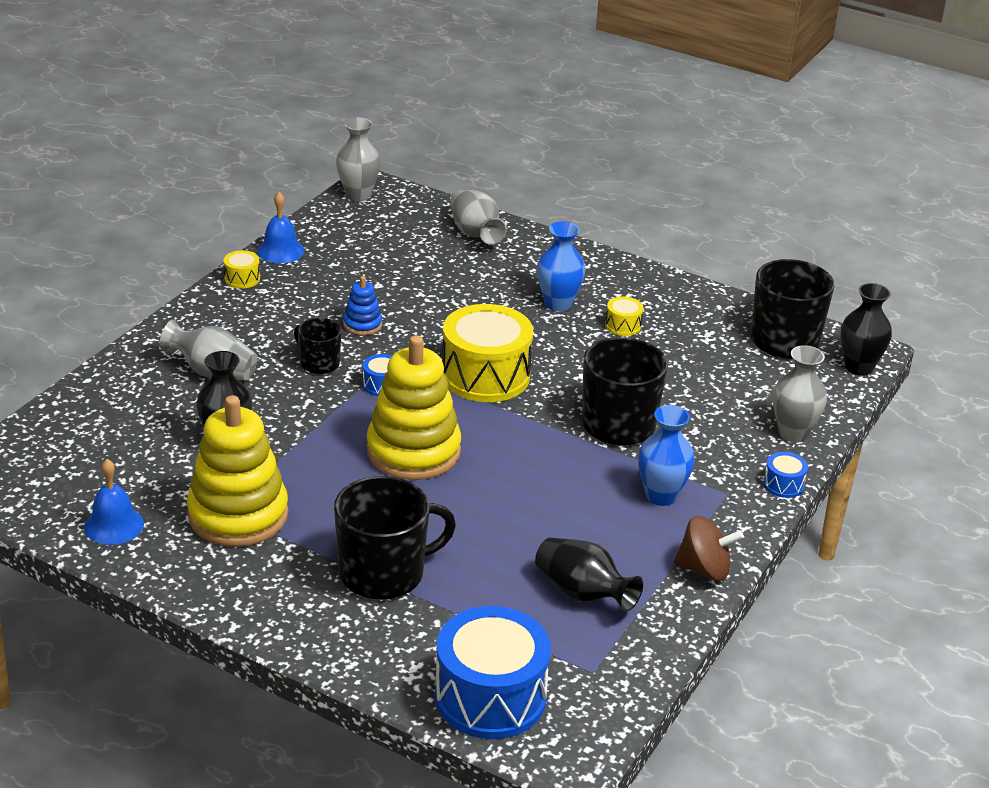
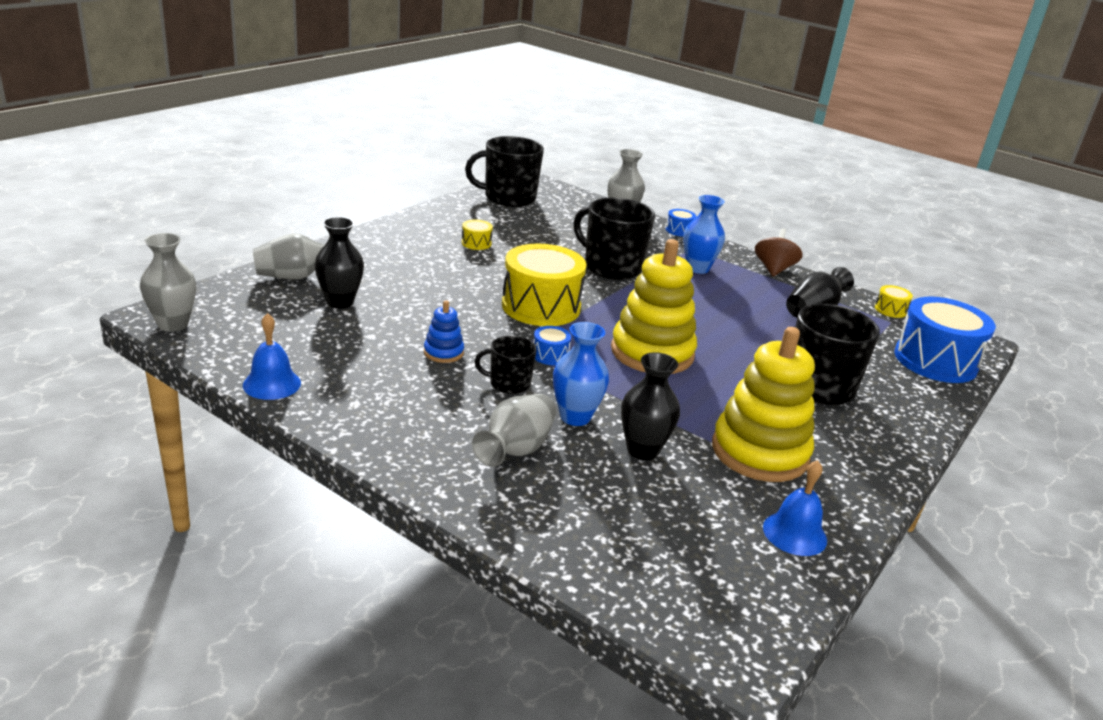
camera: 85 degrees left, 5 degrees down
(242, 279) = (323, 414): yellow drum -> yellow drum (890, 310)
(319, 363) = (508, 383): black mug -> black mug turned 45 degrees clockwise
(558, 304) = (435, 261): blue vase -> blue vase (575, 417)
(858, 367) = (546, 185): black vase -> black vase (340, 302)

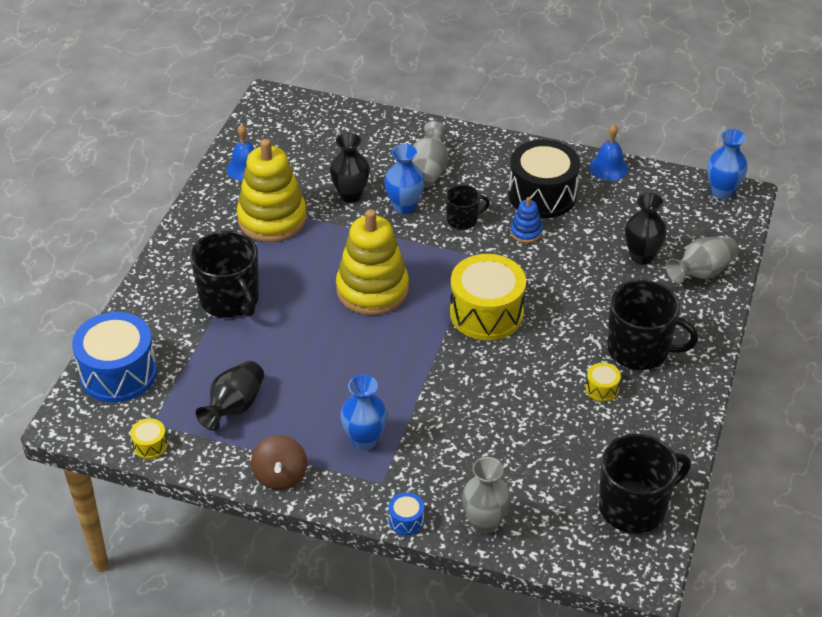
camera: 165 degrees right, 15 degrees up
(173, 324) = (722, 192): grey vase -> blue vase
(388, 380) = (542, 195): none -> black drum
(550, 355) = (449, 258): blue drum -> none
(611, 267) = (452, 403): black mug -> black mug (639, 350)

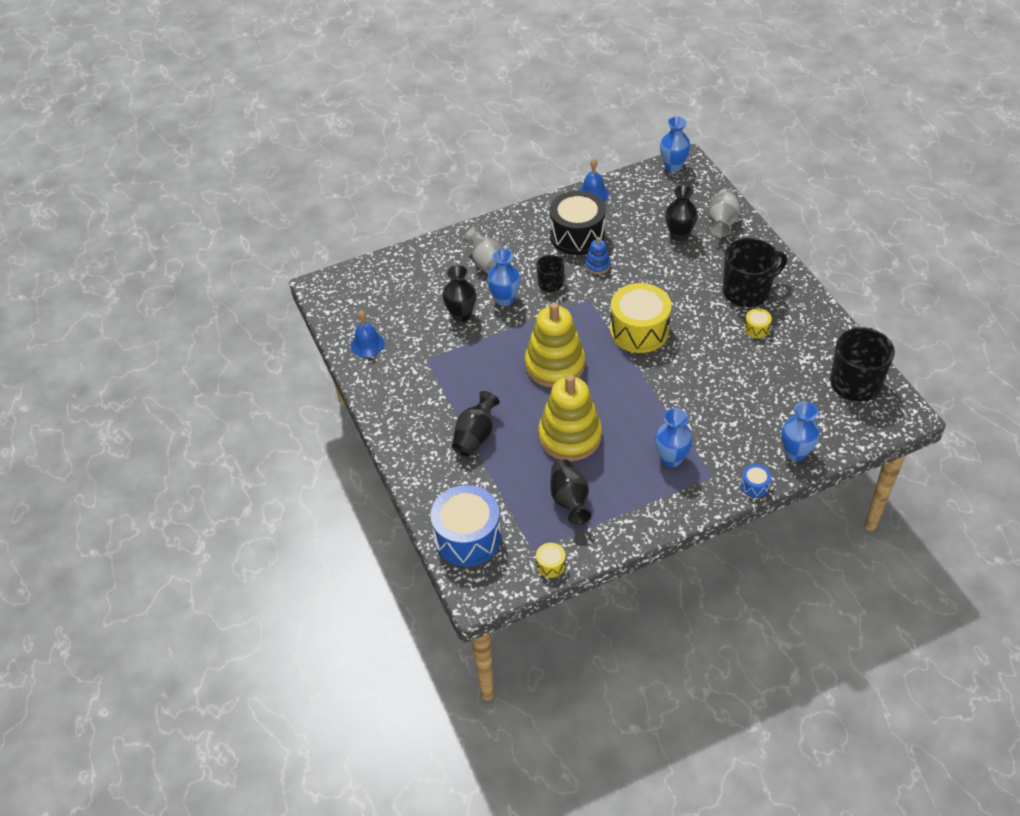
camera: 40 degrees left, 5 degrees up
(230, 300) = (475, 436): black mug -> black vase
(272, 219) = (431, 365): yellow stacking toy -> yellow stacking toy (570, 436)
(280, 476) = (652, 519): brown spinning top -> none
(484, 523) = (795, 453): grey vase -> blue vase

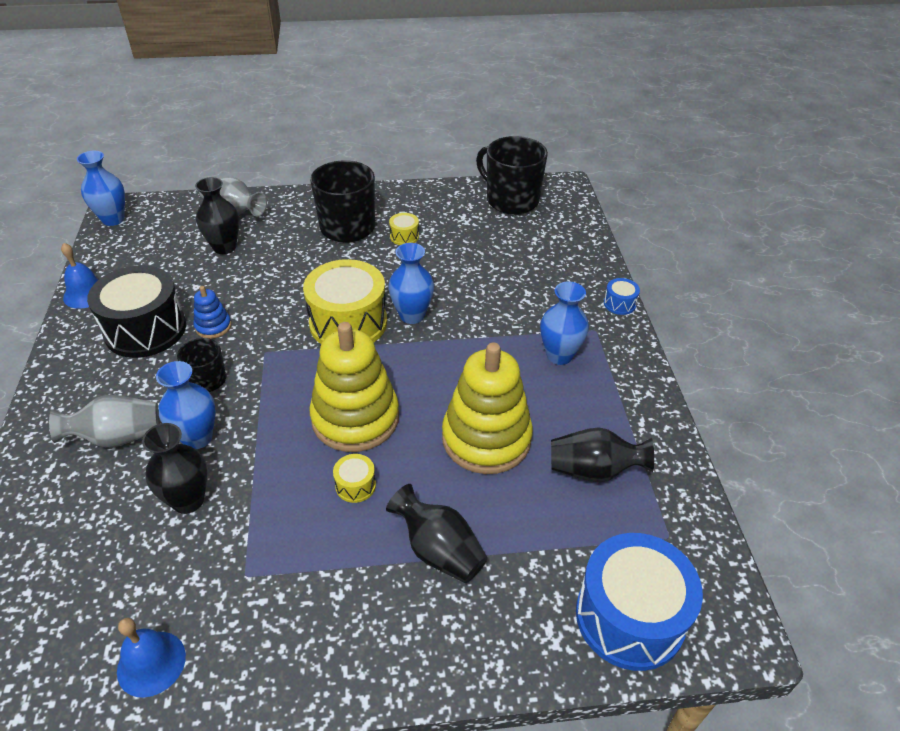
camera: 75 degrees left, 5 degrees down
(550, 565) = (698, 523): yellow drum -> yellow drum (355, 485)
(795, 453) = (585, 263): blue vase -> blue vase (412, 315)

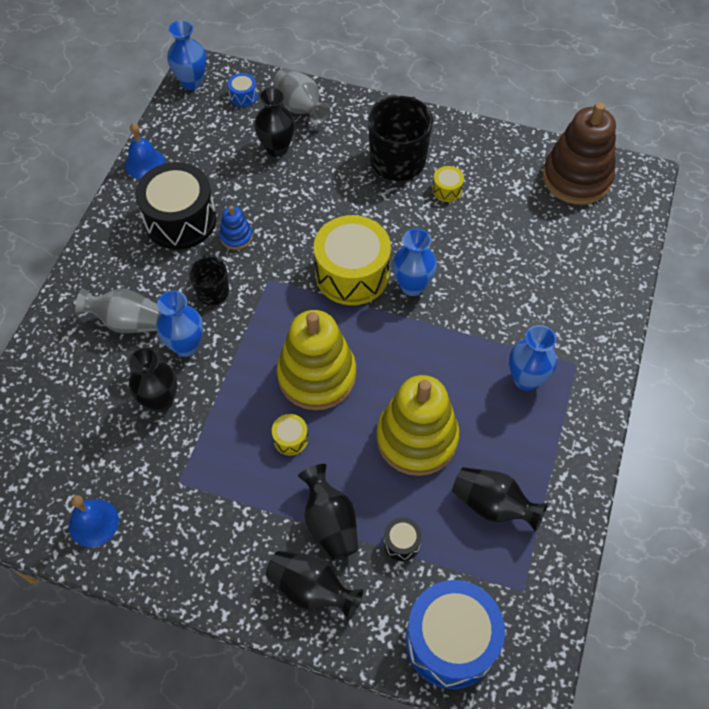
camera: 25 degrees right, 15 degrees up
(453, 627) = (311, 589): none -> black vase
(511, 200) = (576, 178): black mug -> brown stacking toy
(524, 540) = (401, 542): none -> black drum
(619, 304) = (617, 343): blue drum -> blue drum (243, 96)

